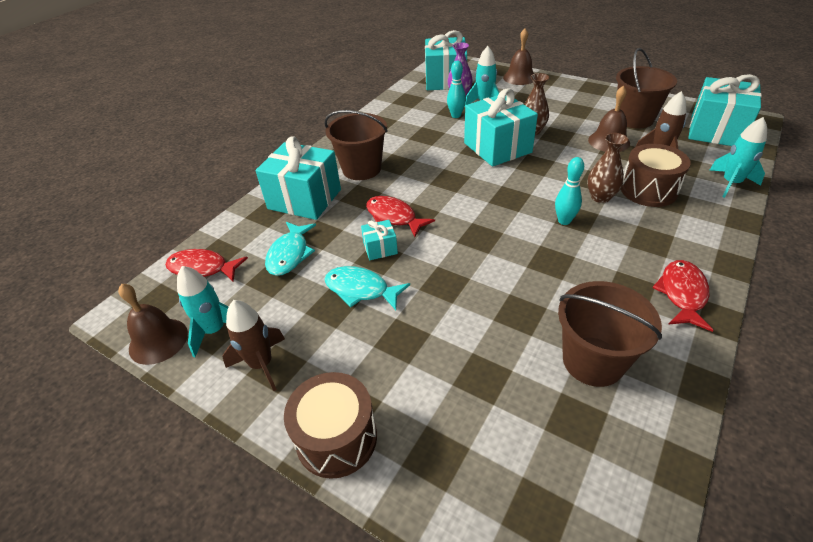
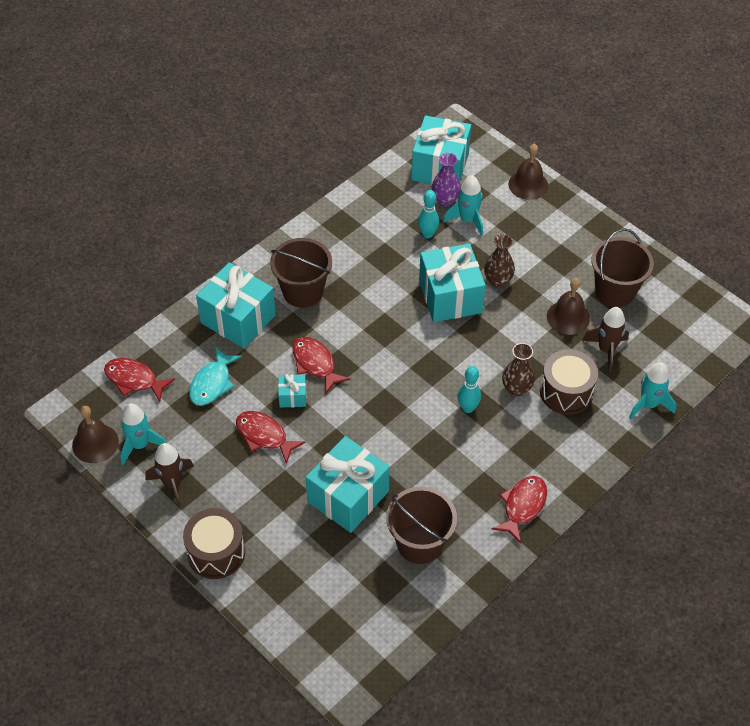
camera: 10 degrees right, 10 degrees up
(361, 290) = (264, 436): turquoise fish -> red fish
(715, 131) = (687, 331): turquoise gift -> turquoise gift (348, 496)

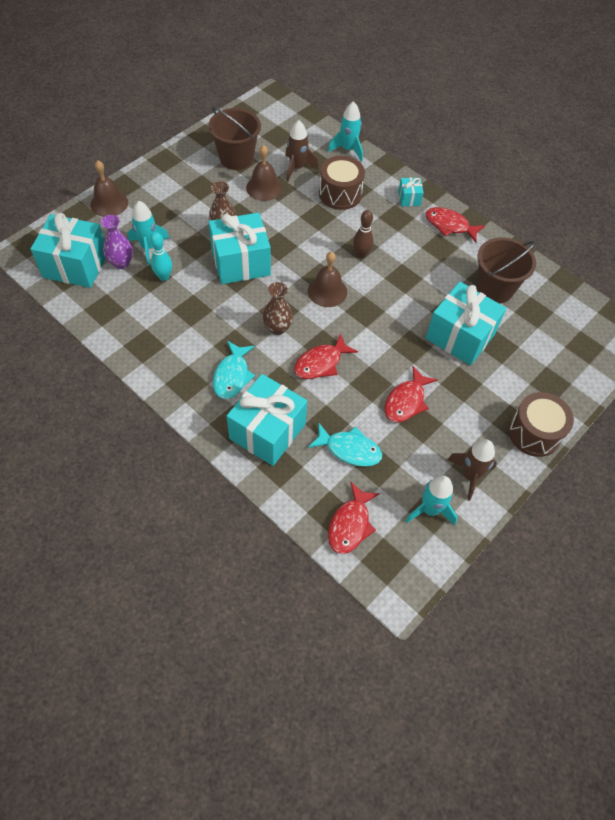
camera: 95 degrees left, 5 degrees up
(95, 443) = (433, 554): brown bell -> brown bell (327, 291)
(292, 397) = (360, 380): turquoise gift -> turquoise gift (409, 198)
(303, 291) = (232, 375): brown bucket -> turquoise fish
(468, 408) = (361, 254): turquoise bowling pin -> brown bowling pin
(516, 389) = (339, 223): brown vase -> brown vase (277, 328)

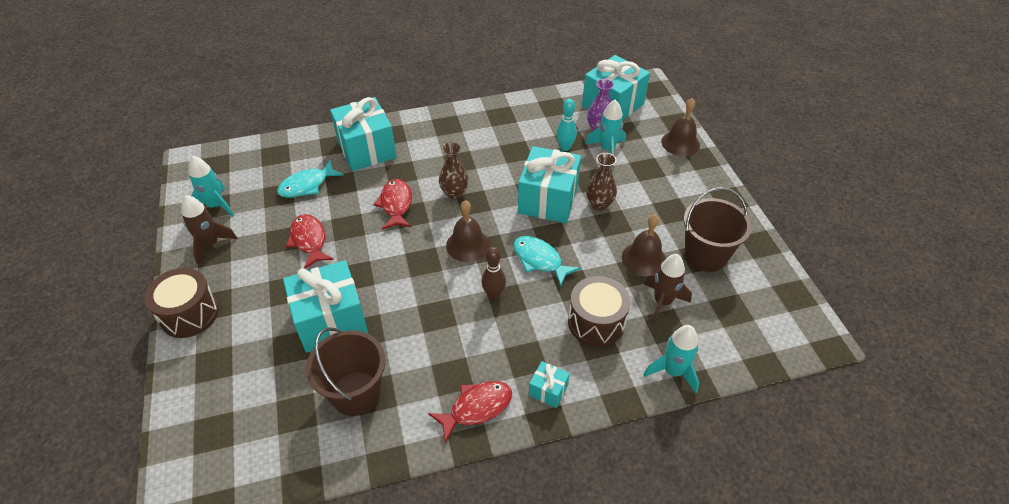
camera: 125 degrees right, 10 degrees down
(232, 375) = (431, 150): turquoise fish -> turquoise fish (540, 260)
(350, 524) = (256, 160): red fish -> none

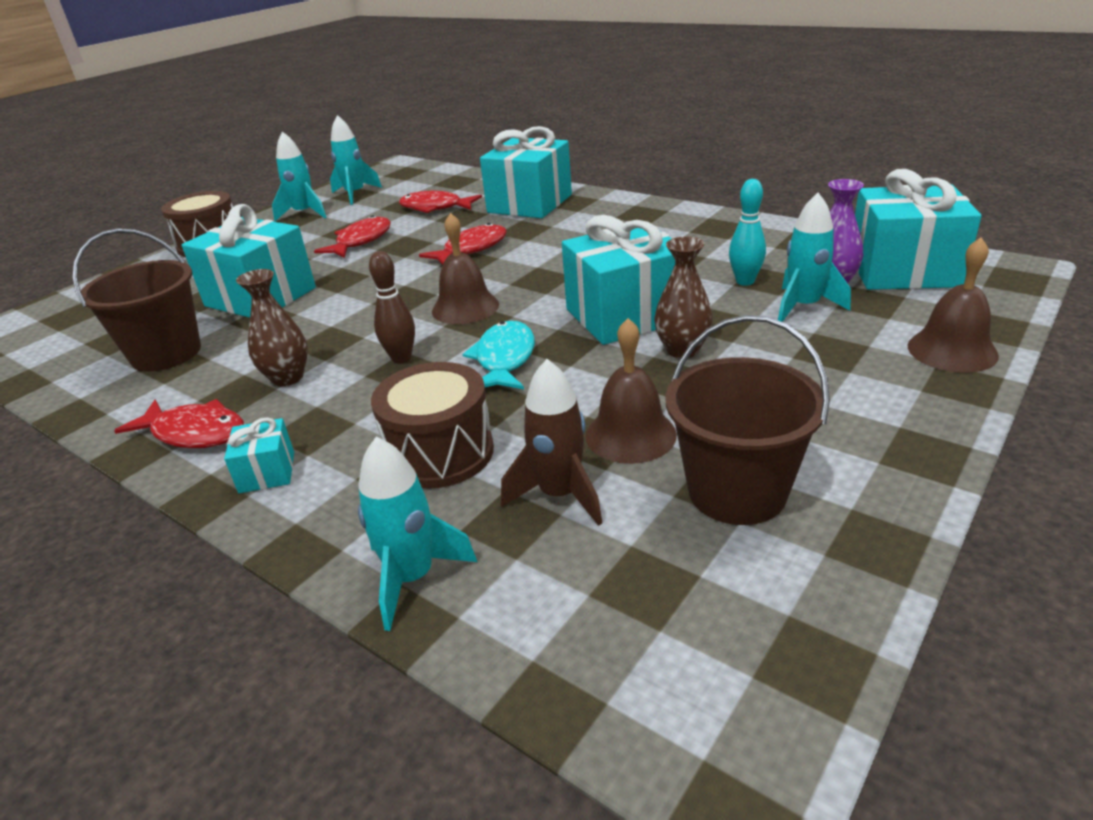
camera: 55 degrees right, 15 degrees down
(210, 245) = (304, 214): brown rocket -> turquoise rocket
(307, 185) = (435, 208): turquoise fish -> red fish
(454, 193) = (538, 265): brown vase -> brown vase (287, 378)

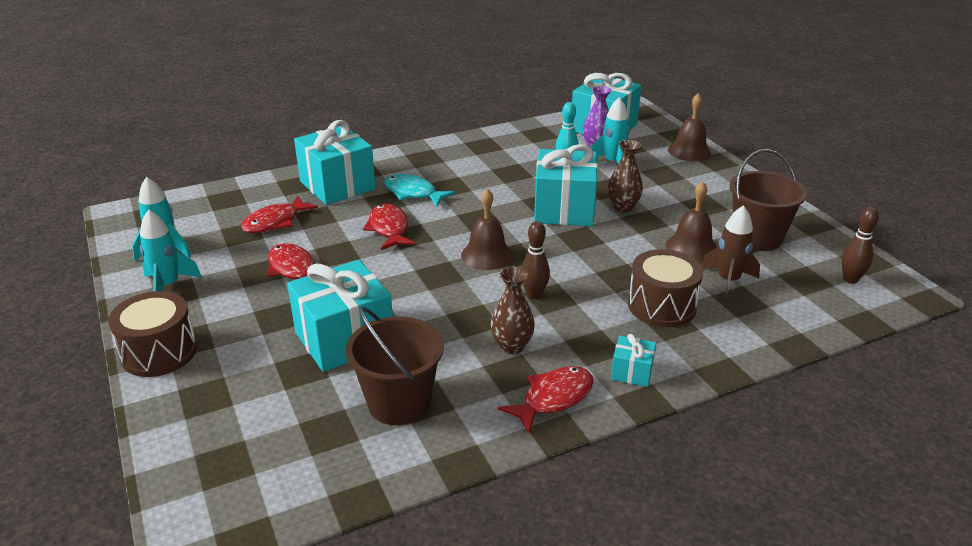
camera: 65 degrees left, 0 degrees up
(412, 578) = (766, 339): turquoise rocket -> none
(504, 359) = (575, 260): turquoise fish -> turquoise fish (413, 193)
(704, 651) = (850, 279): none -> brown bowling pin

